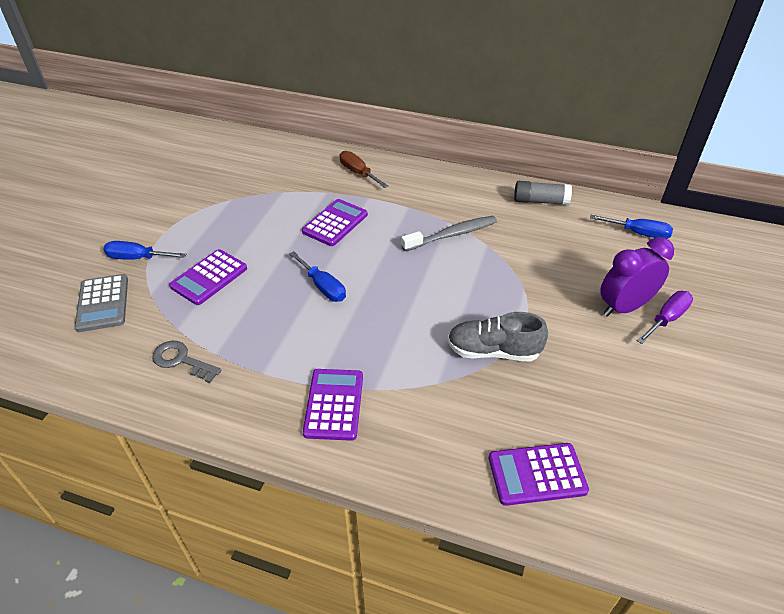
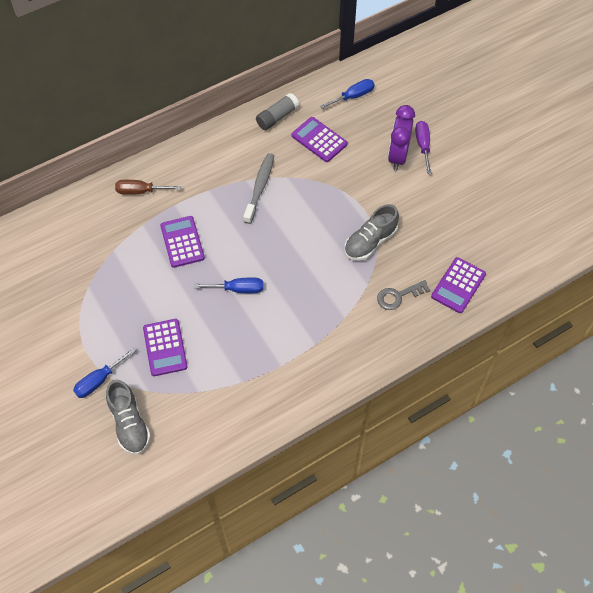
camera: 50 degrees left, 15 degrees up
(103, 303) = (129, 424): grey calculator -> grey shoe
(181, 360) = (230, 403): grey key -> grey key (398, 296)
(334, 404) = (337, 344): purple calculator -> purple calculator (319, 140)

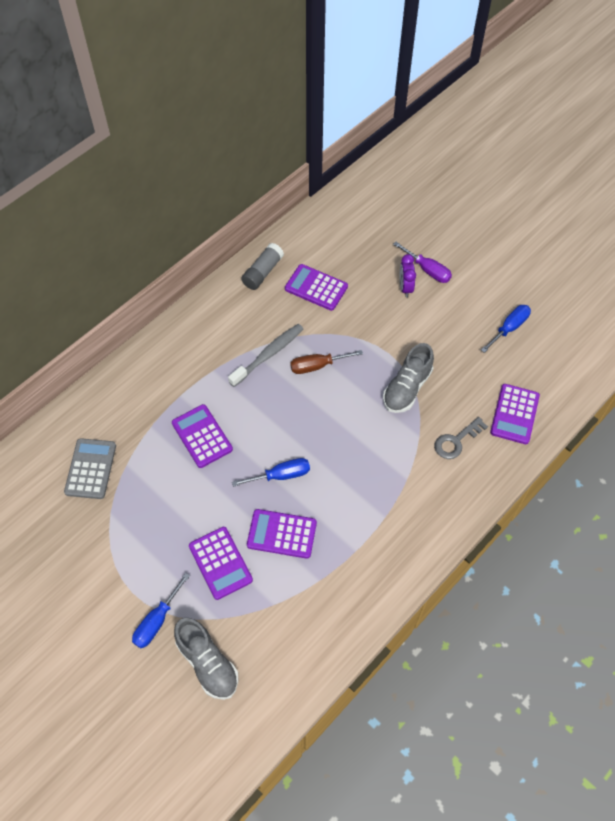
camera: 15 degrees left, 0 degrees up
(83, 247) = (90, 469): none -> grey calculator
(140, 191) = (137, 389): brown screwdriver -> brown screwdriver (317, 366)
(223, 337) = (282, 534): none -> purple calculator
(260, 187) = (268, 354): grey toothbrush -> grey toothbrush turned 45 degrees clockwise
(353, 96) = (337, 232): blue screwdriver -> blue screwdriver (509, 328)
(397, 156) = (405, 287): purple clock -> purple clock, size x0.60
(423, 145) = (427, 270): purple screwdriver -> purple screwdriver turned 150 degrees clockwise

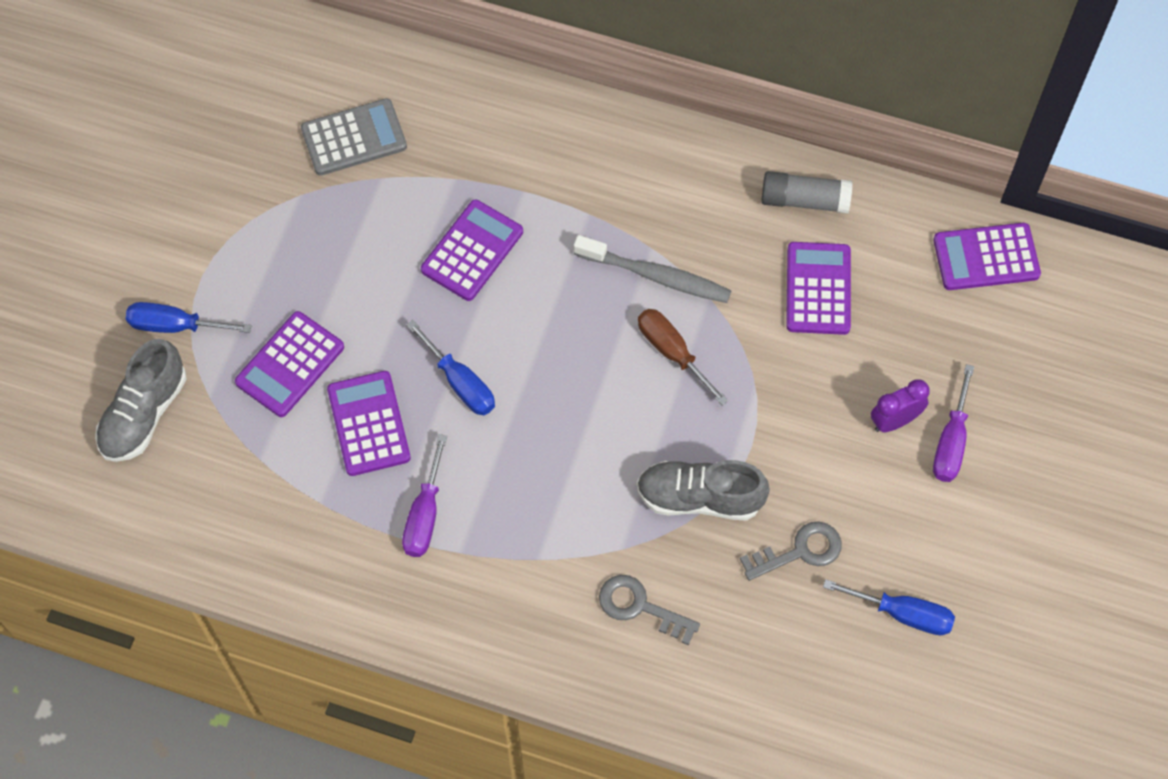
camera: 65 degrees right, 5 degrees up
(353, 526) = (425, 515): none -> purple screwdriver
(457, 357) = (799, 551): none -> grey key
(514, 414) = (735, 679): purple calculator -> purple calculator (986, 257)

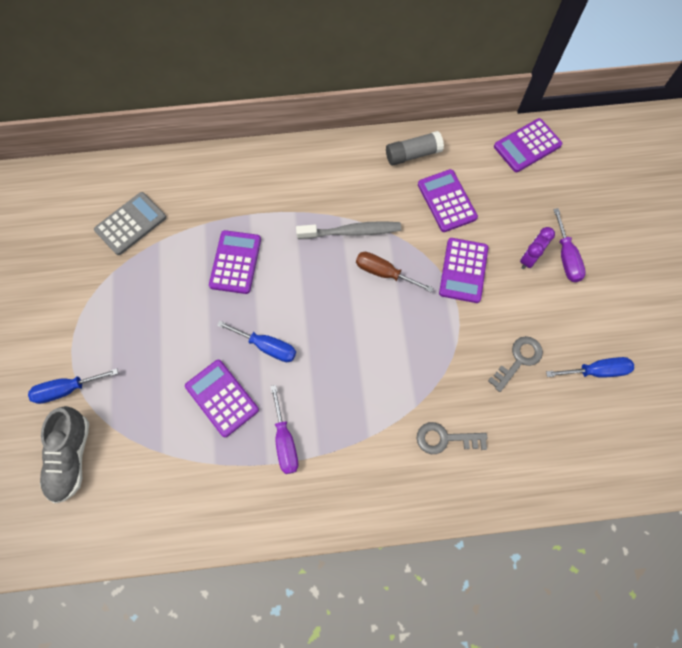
camera: 25 degrees left, 5 degrees up
(290, 365) = (154, 382): purple calculator -> purple calculator (463, 270)
(699, 498) = (445, 354): grey shoe -> none

